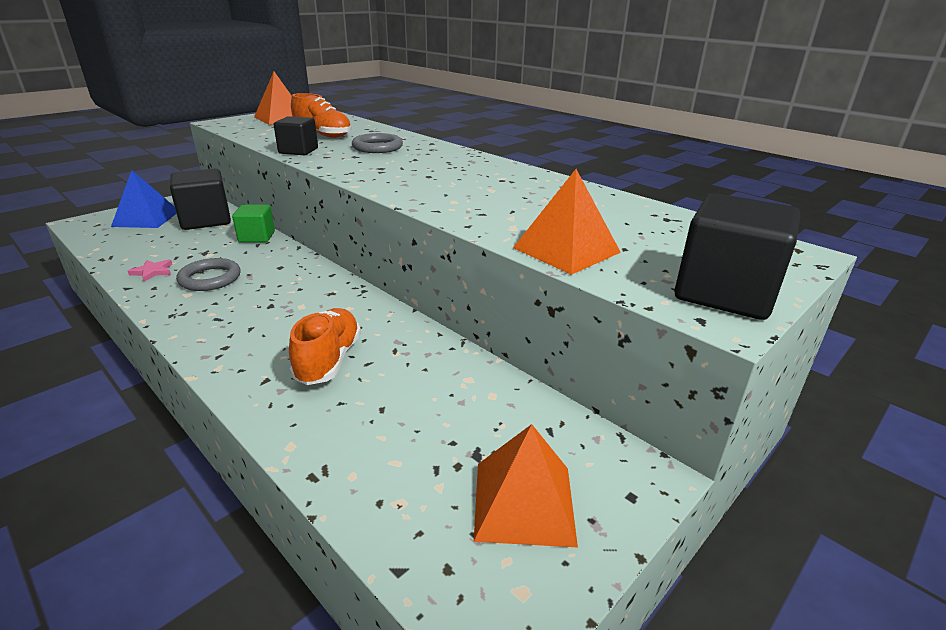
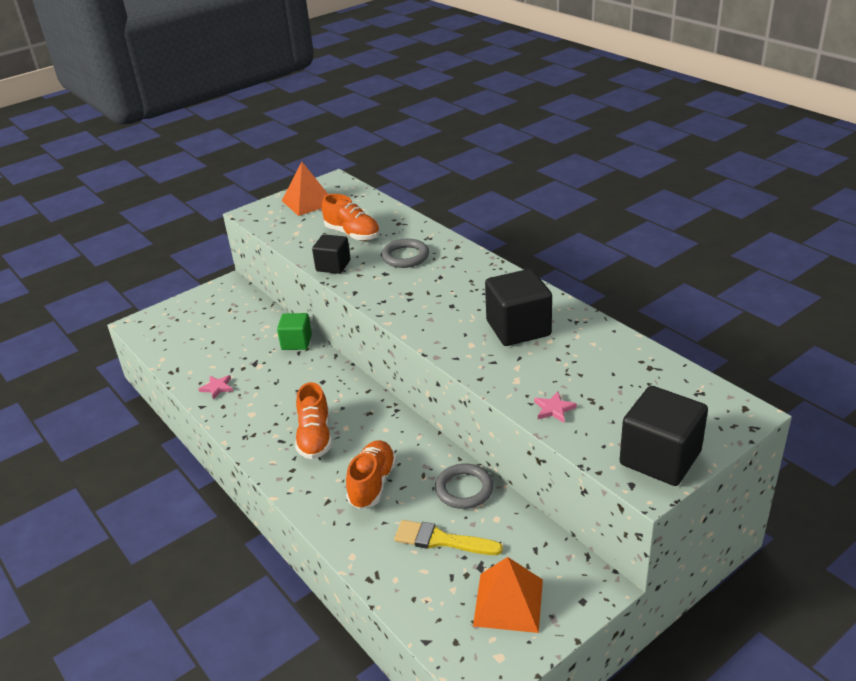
camera: 10 degrees right, 5 degrees up
(146, 218) = (193, 317): blue pyramid -> none
(206, 220) = (246, 319): black cube -> black cube (518, 328)
(210, 278) = (266, 396): grey ring -> grey ring (464, 489)
(261, 315) = (315, 437): none -> orange shoe
(420, 422) = (441, 540): none -> yellow brush
(566, 250) = (554, 409): orange pyramid -> pink star

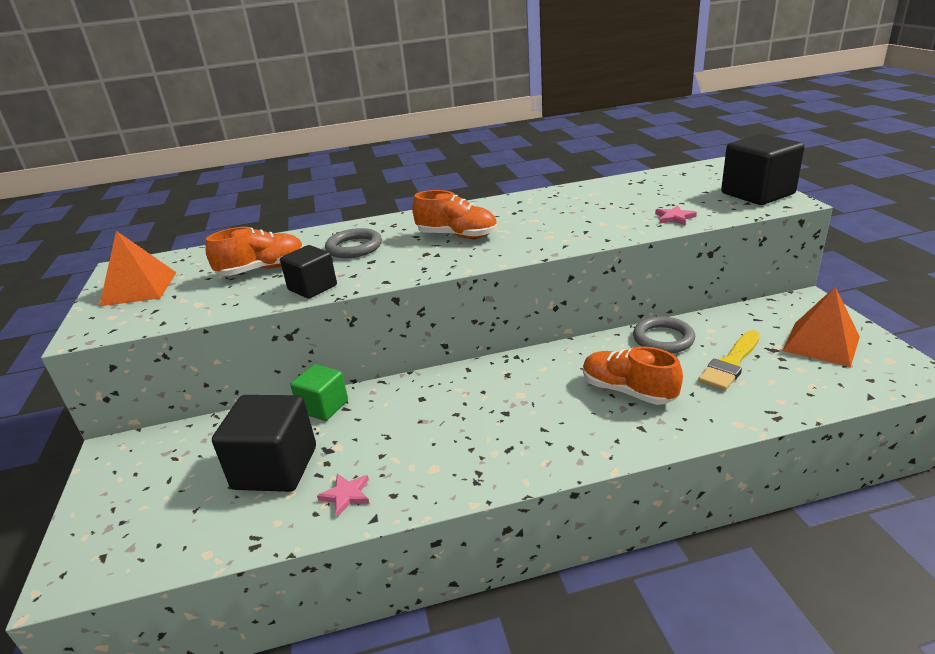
camera: 65 degrees left, 5 degrees down
(315, 437) = (522, 420): orange shoe -> orange shoe (457, 236)
(518, 328) = (542, 215): black cube -> black cube (275, 468)

